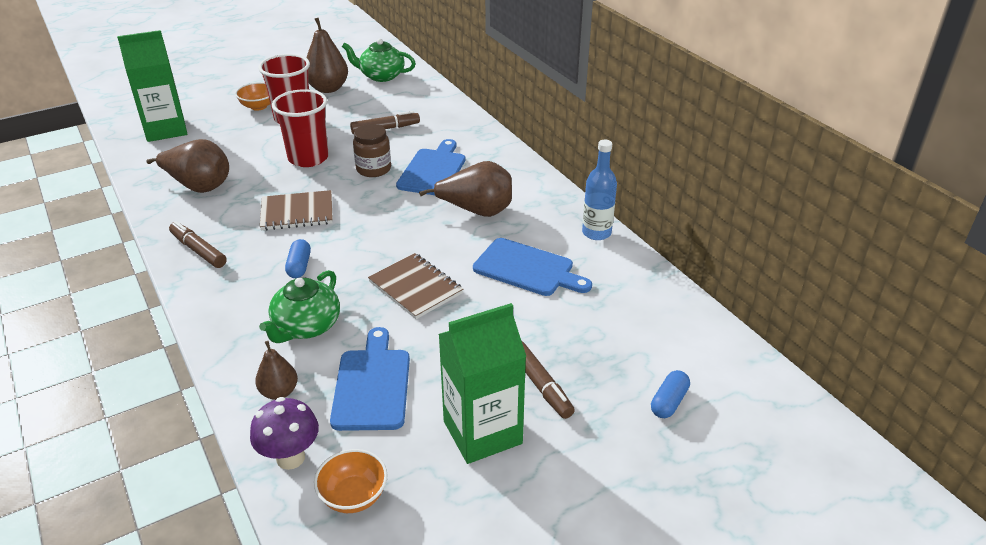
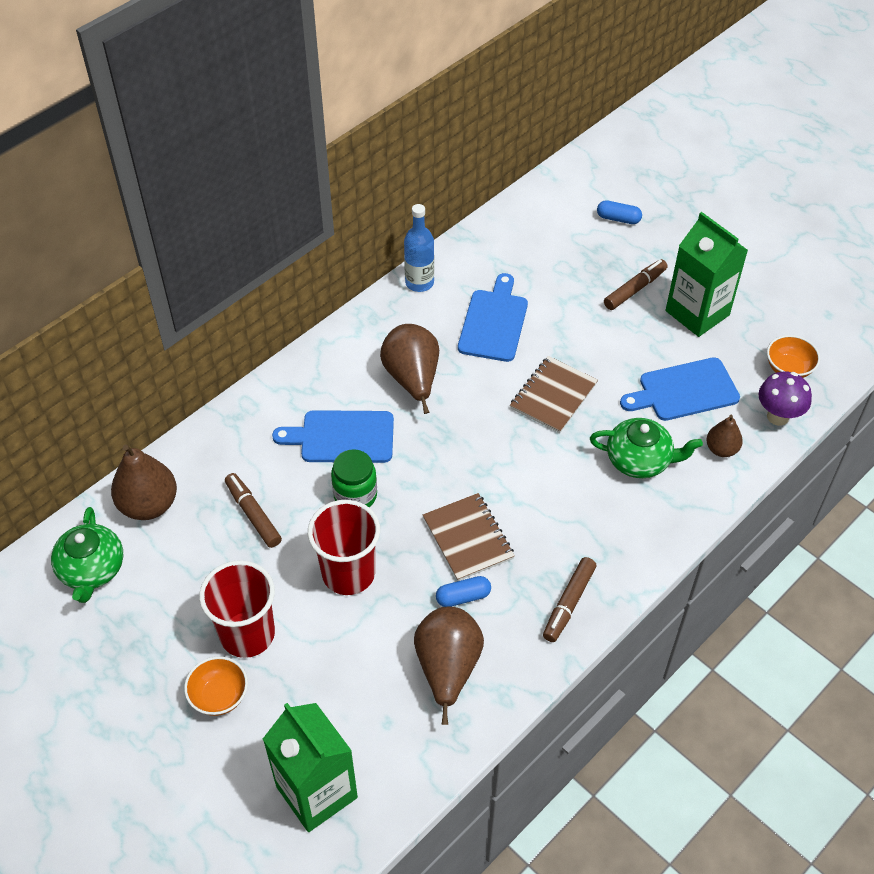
camera: 105 degrees left, 15 degrees up
(299, 266) = (558, 499): blue capsule -> blue capsule (463, 597)
(328, 88) = (145, 625): brown pear -> brown pear (149, 505)
(373, 169) = (355, 495): brown jar -> green jar

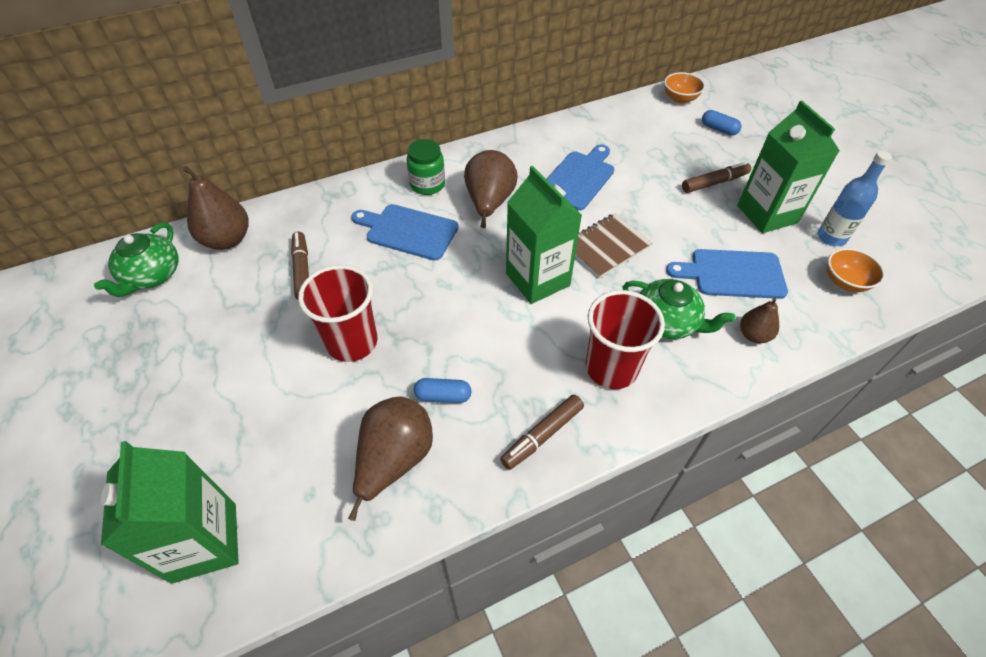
camera: 20 degrees right, 0 degrees up
(219, 696) = (179, 415): orange bowl -> orange bowl (680, 98)
(247, 634) = (237, 367): red cup -> red cup (611, 368)
(355, 495) = (394, 279): green jar -> green jar (427, 184)
(419, 282) = (530, 137): blue bottle -> blue bottle (831, 237)
(468, 538) = (473, 344): brown notebook -> none
(500, 452) = (537, 279): none -> green carton
(778, 416) = (822, 321): purple mushroom -> none

